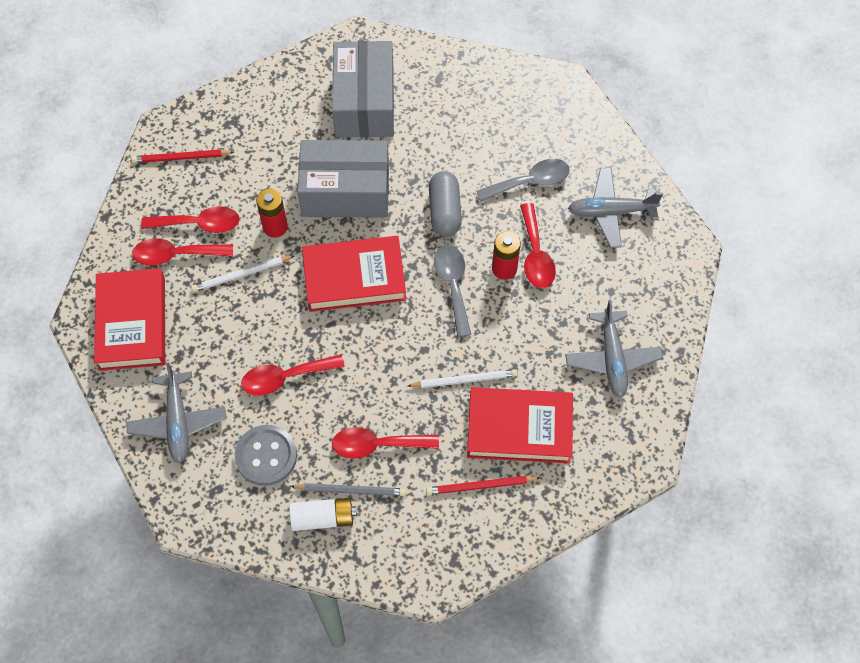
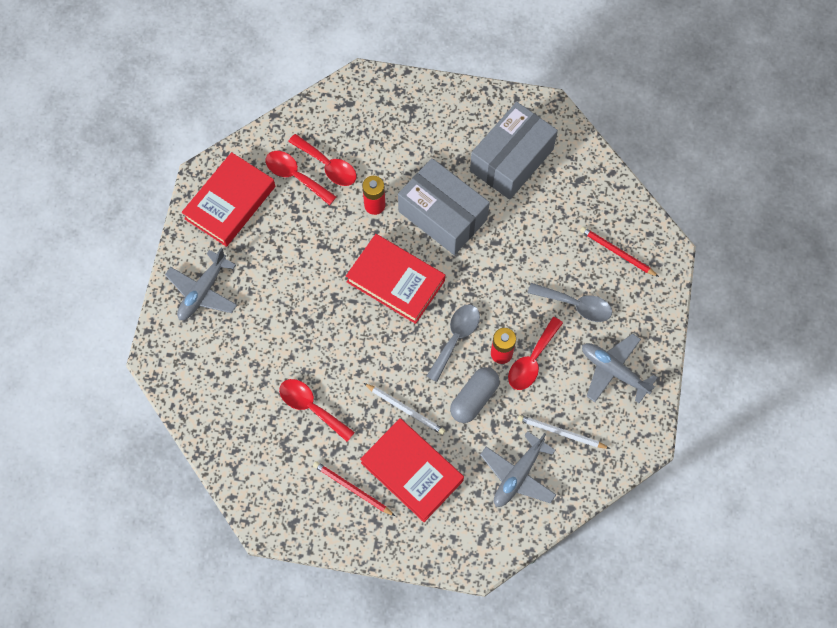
camera: 40 degrees right, 5 degrees up
(181, 158) = (355, 109): red pencil -> red pencil (617, 252)
(241, 275) = (325, 222): white pencil -> white pencil (561, 433)
(266, 456) = (237, 358): grey button -> none
(285, 377) = (292, 315): red spoon -> none
(323, 518) = (236, 427): white battery -> none
(350, 490) = (269, 423): grey pencil -> none
(444, 211) = (497, 281): grey capsule -> grey capsule (474, 398)

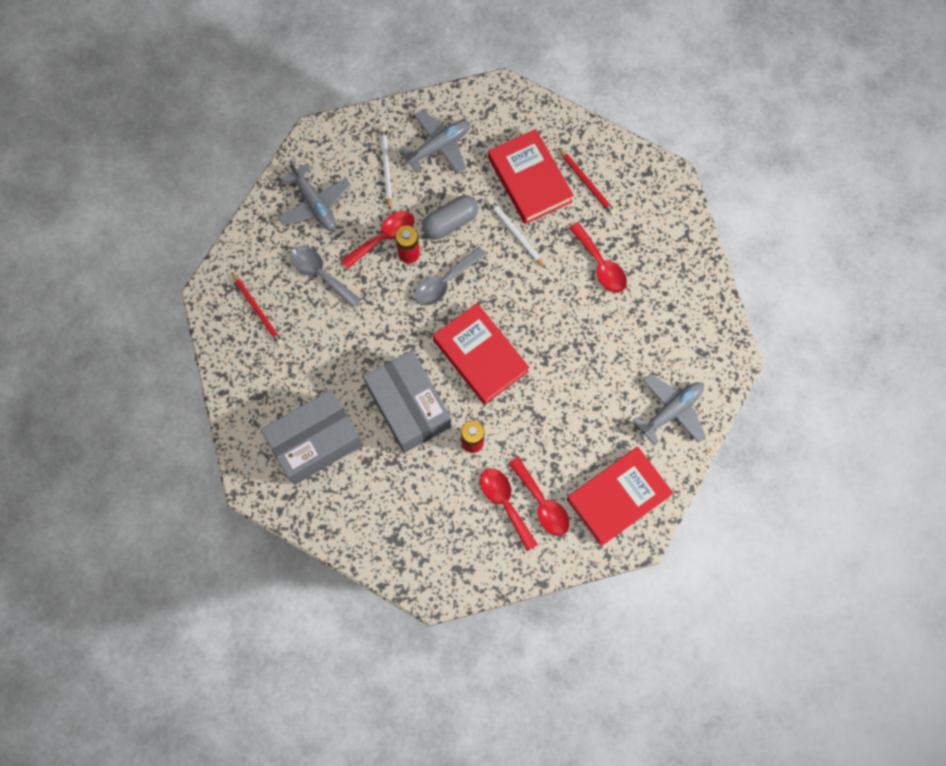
camera: 160 degrees left, 5 degrees up
(561, 433) = (386, 167): white pencil -> white pencil turned 135 degrees counterclockwise

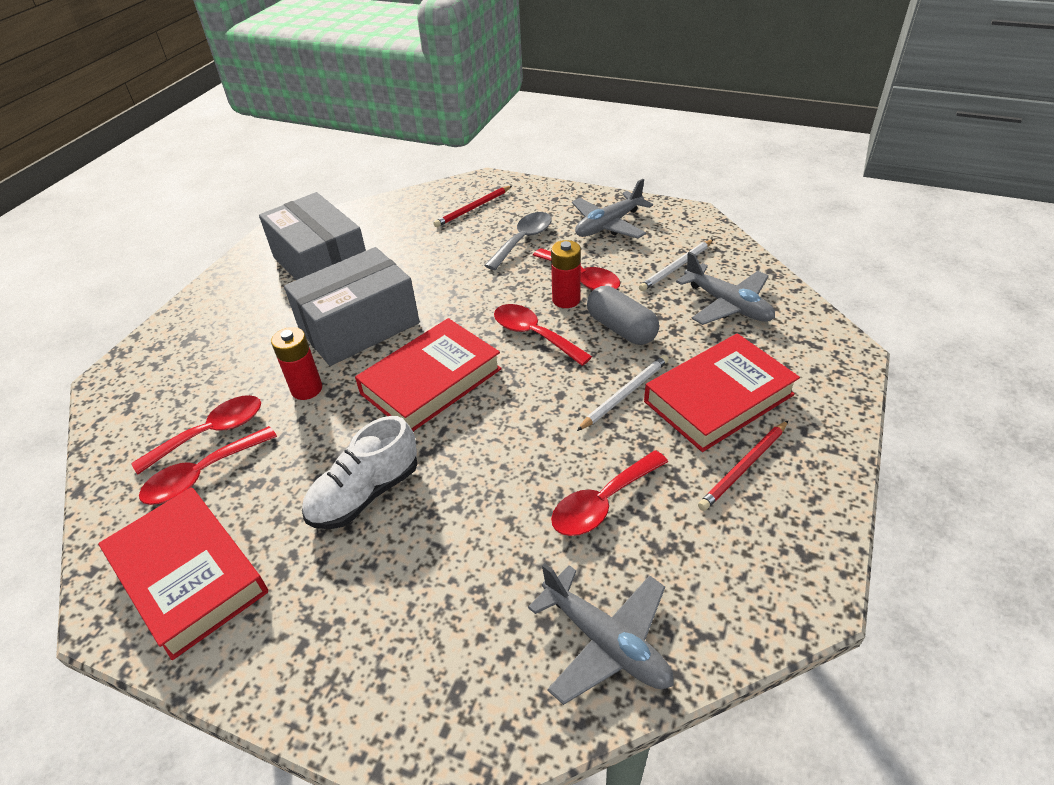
camera: 85 degrees right, 30 degrees down
(386, 167) = (676, 267): white pencil -> white pencil turned 150 degrees clockwise
(445, 282) = (534, 335): grey spoon -> red spoon
(573, 399) = (365, 494): none -> white shoe
(671, 411) = (336, 645): grey plane -> grey plane (606, 642)

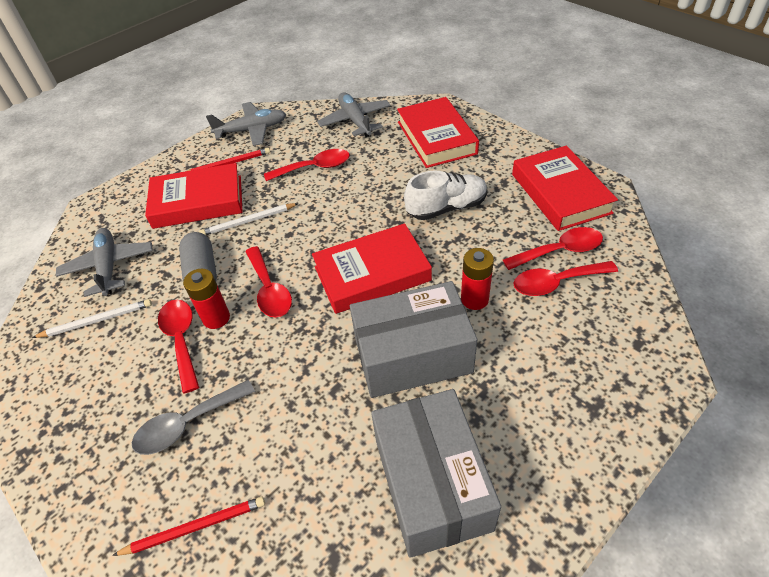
camera: 155 degrees left, 5 degrees up
(423, 644) = (436, 138): none -> red book
(608, 225) = (86, 411): grey plane -> grey plane (252, 130)

